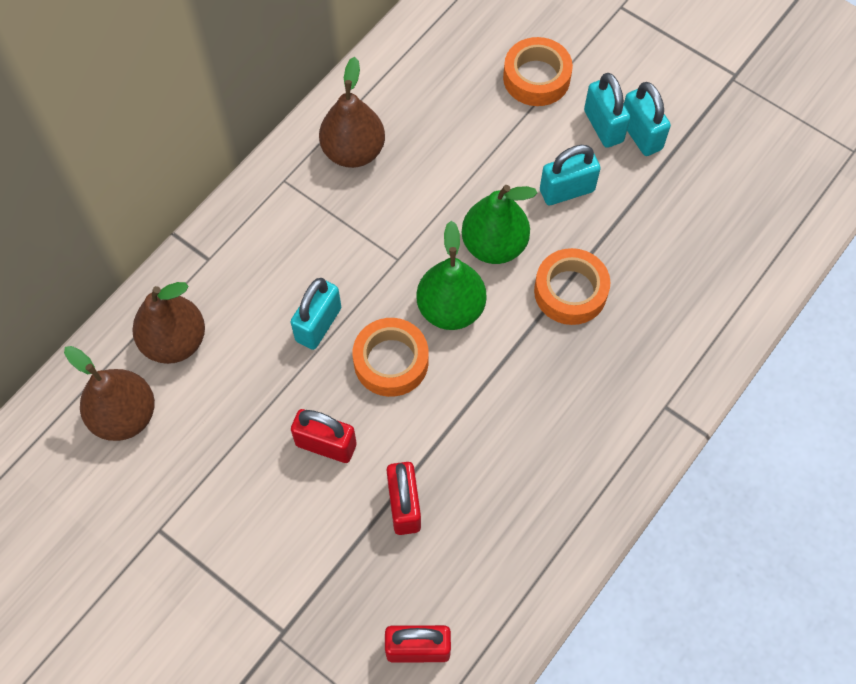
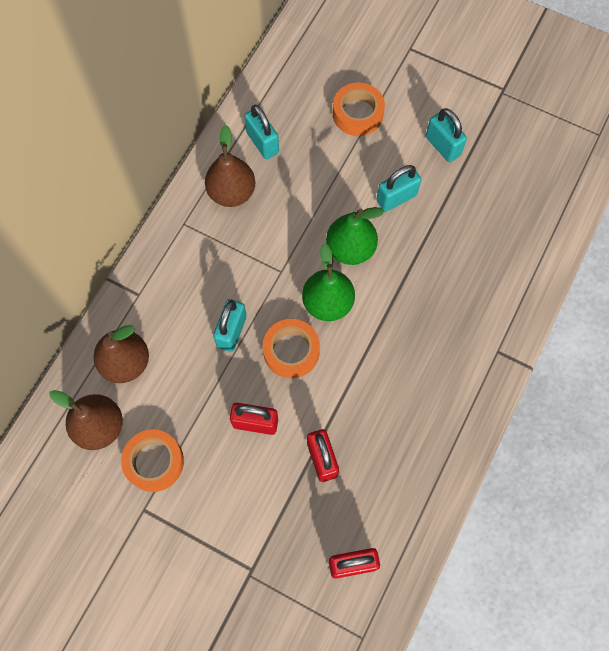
camera: 10 degrees left, 5 degrees up
(570, 291) = (413, 275): orange tape -> orange tape (154, 462)
(603, 126) = (414, 144): turquoise padlock -> turquoise padlock (262, 143)

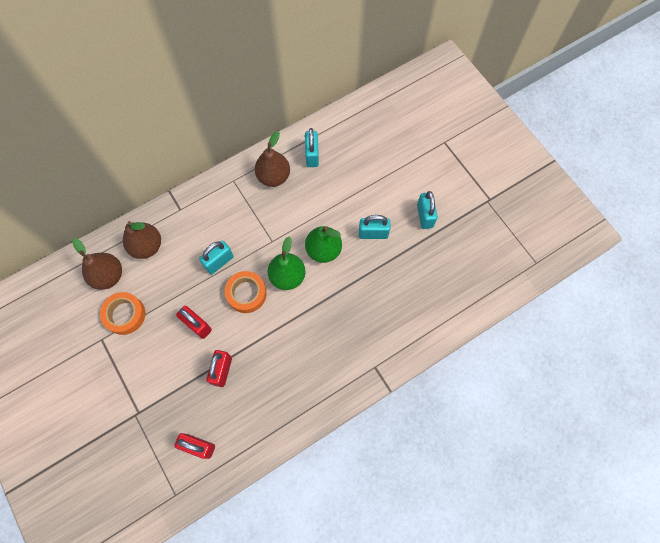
camera: 30 degrees right, 0 degrees up
(357, 114) = (383, 167): orange tape -> none

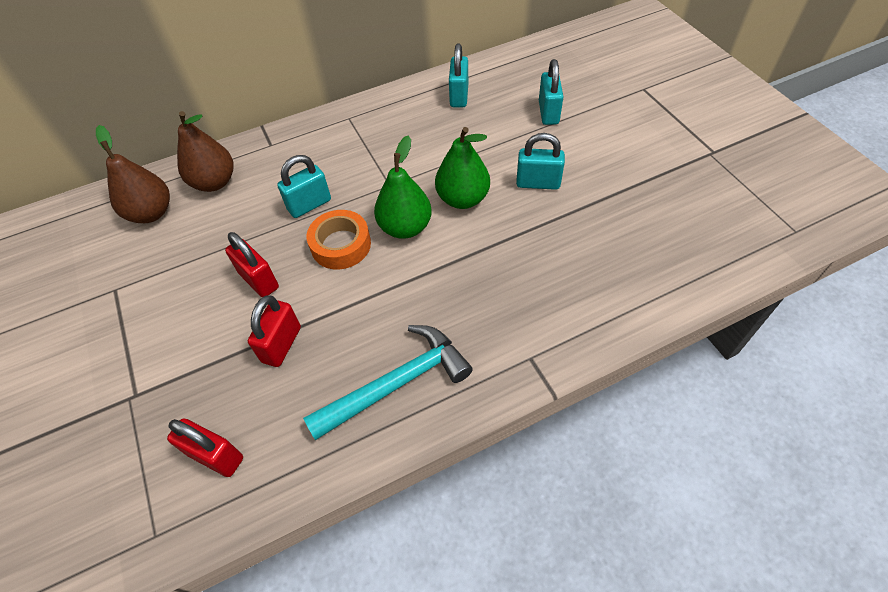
camera: 10 degrees right, 15 degrees down
(125, 315) = (158, 260): orange tape -> none
(273, 176) = (404, 116): brown pear -> none
(297, 391) = (397, 383): none -> turquoise hammer
(424, 216) = (615, 166): turquoise padlock -> turquoise padlock (548, 113)

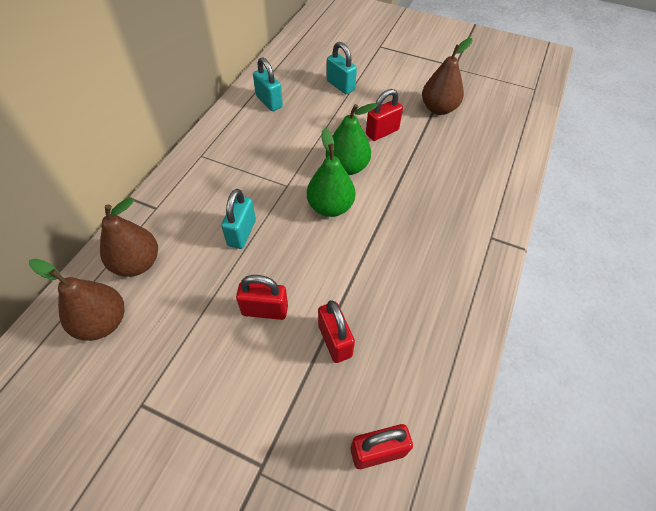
camera: 45 degrees left, 0 degrees up
(341, 245) = (298, 246): orange tape -> none
(397, 383) = (437, 307): turquoise hammer -> none
(538, 183) = (382, 132): turquoise padlock -> red padlock
(632, 191) = (438, 109): none -> brown pear

